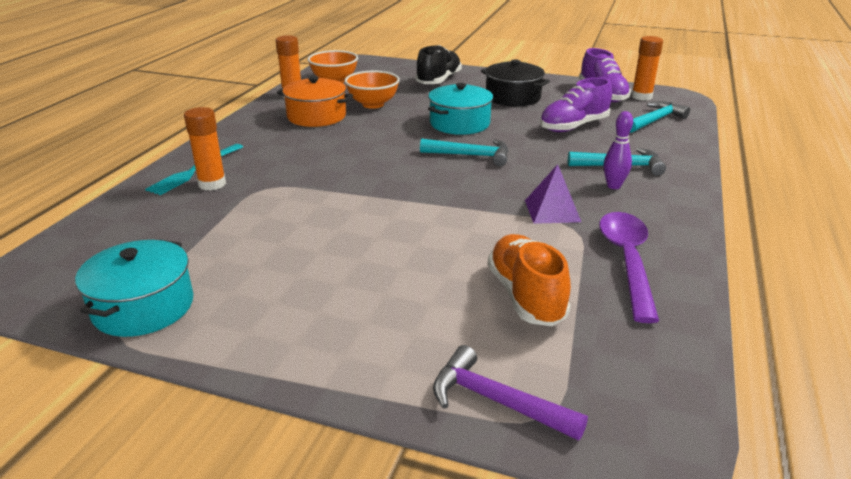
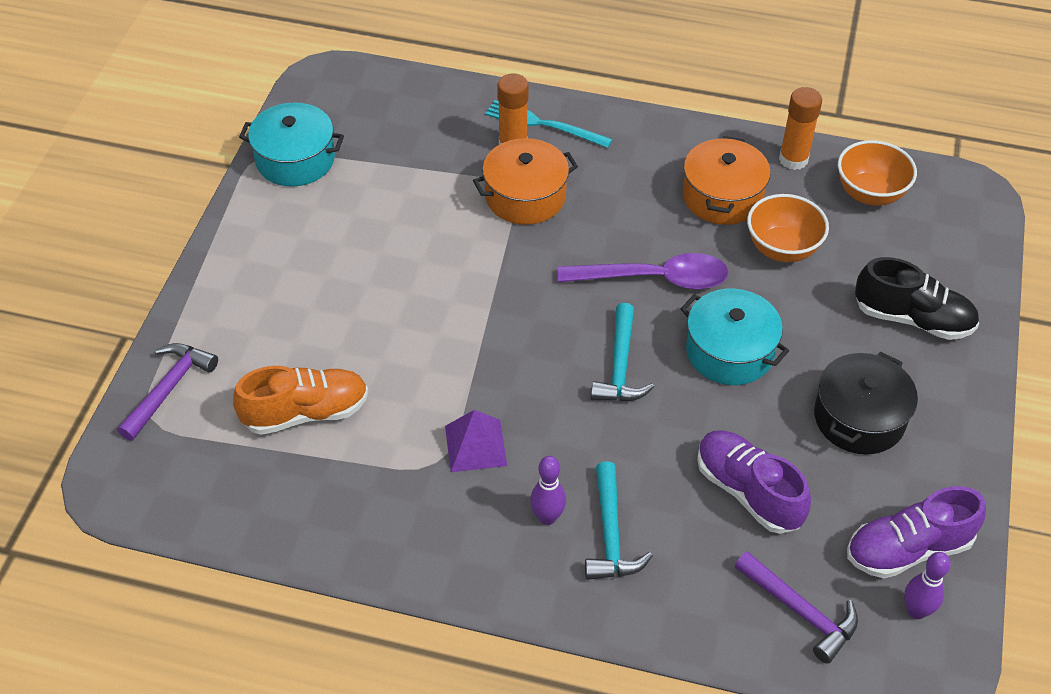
camera: 85 degrees right, 20 degrees up
(279, 181) = (525, 196): none -> orange pot
(627, 261) = (368, 505): purple spoon -> purple spoon (654, 279)
(641, 97) = (916, 611): orange glue stick -> purple bowling pin
(655, 120) = (800, 611): turquoise hammer -> purple hammer

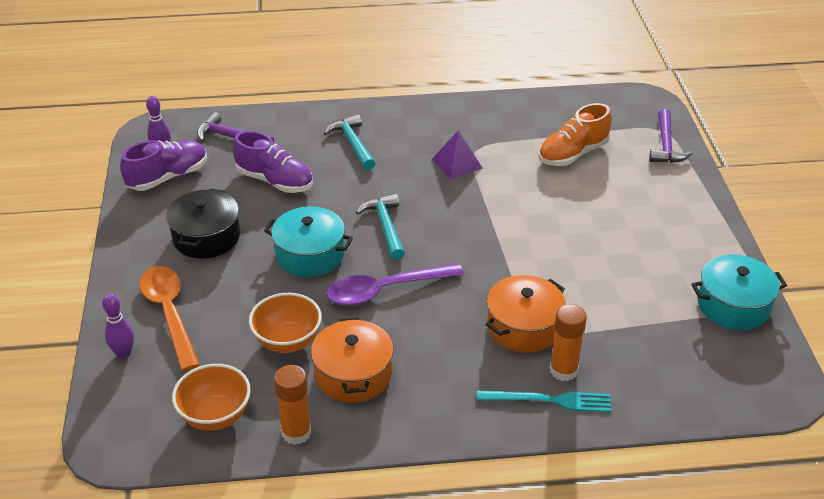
camera: 160 degrees right, 10 degrees down
(547, 517) = (394, 142): purple bowling pin -> purple bowling pin (124, 353)
(912, 319) = (169, 313): black shoe -> orange spoon

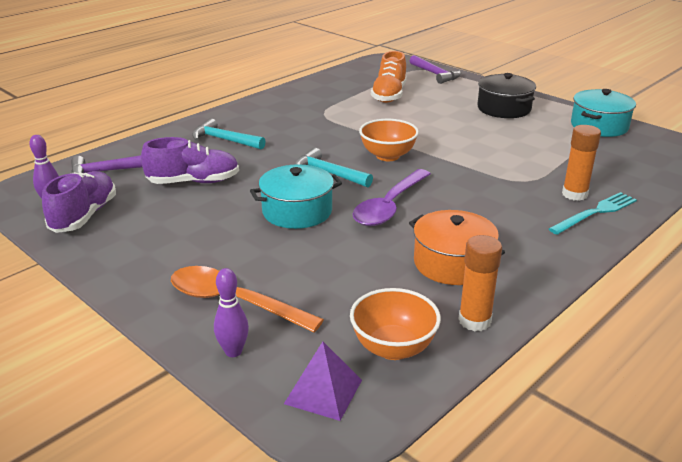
camera: 40 degrees left, 10 degrees down
(206, 237) = (186, 238): black pot -> black pot (504, 108)
(287, 341) = (369, 269): orange bowl -> orange bowl (387, 156)
(457, 163) = (322, 124): purple pyramid -> purple pyramid (323, 391)
(523, 327) = (513, 184): orange pot -> none

